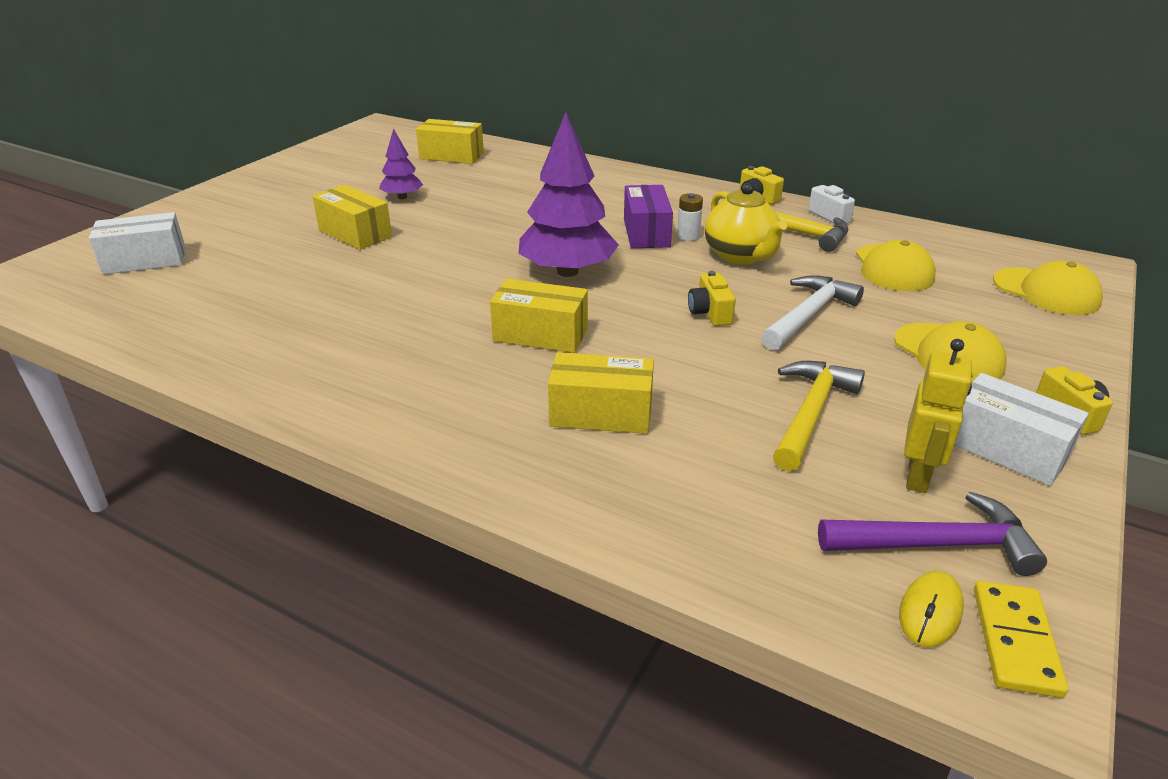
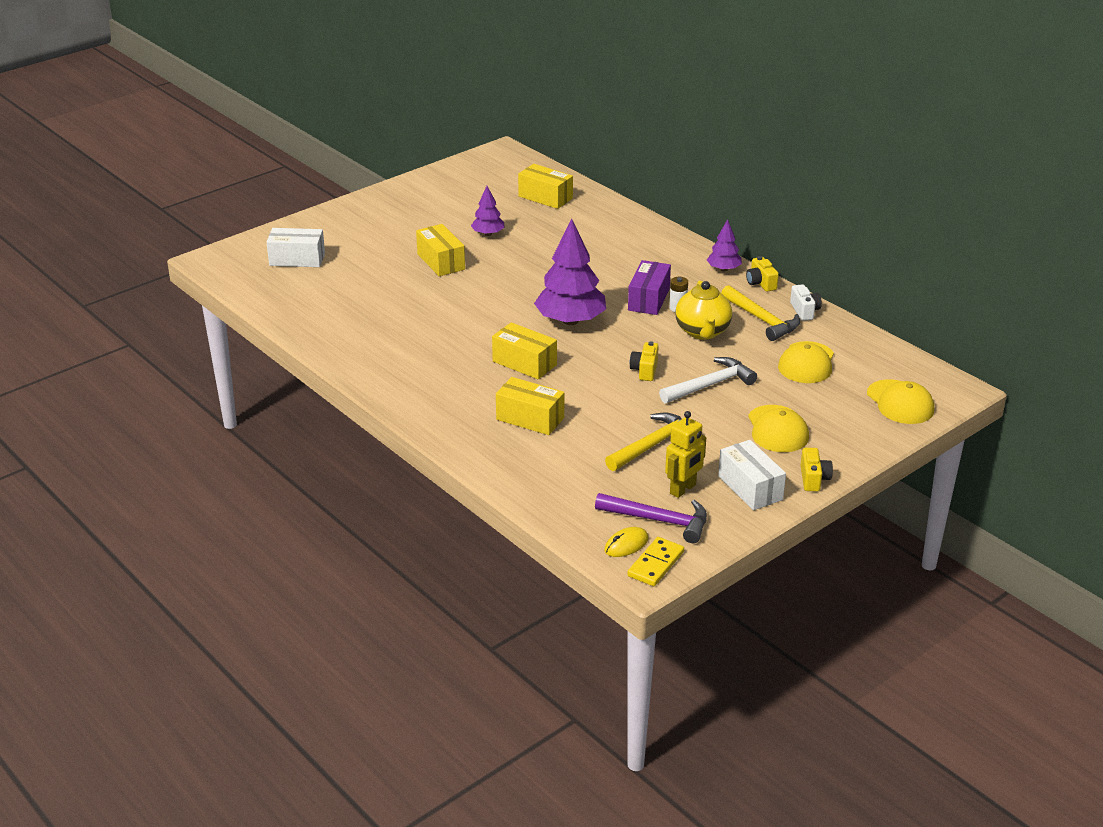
camera: 20 degrees right, 0 degrees up
(704, 191) = (723, 269): none -> purple tree

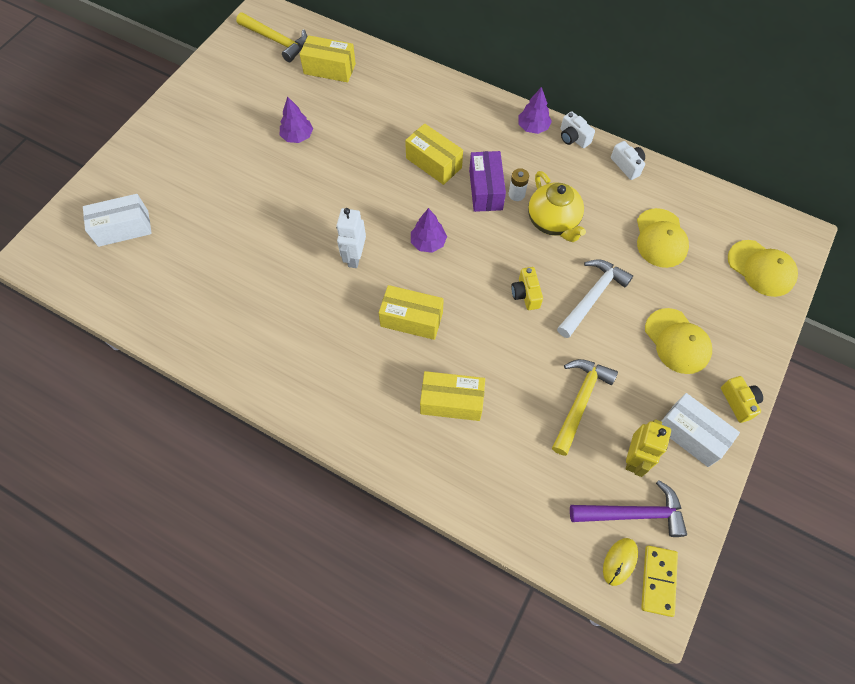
camera: 20 degrees left, 30 degrees up
(441, 262) = (269, 191): yellow box -> yellow box (433, 163)
(495, 316) = (354, 257): none -> white robot
(570, 321) = (428, 243): purple tree -> purple tree, size x0.52
(760, 283) = (573, 138): yellow camera -> white camera
(762, 320) = (597, 189): yellow hammer -> yellow hammer (276, 41)

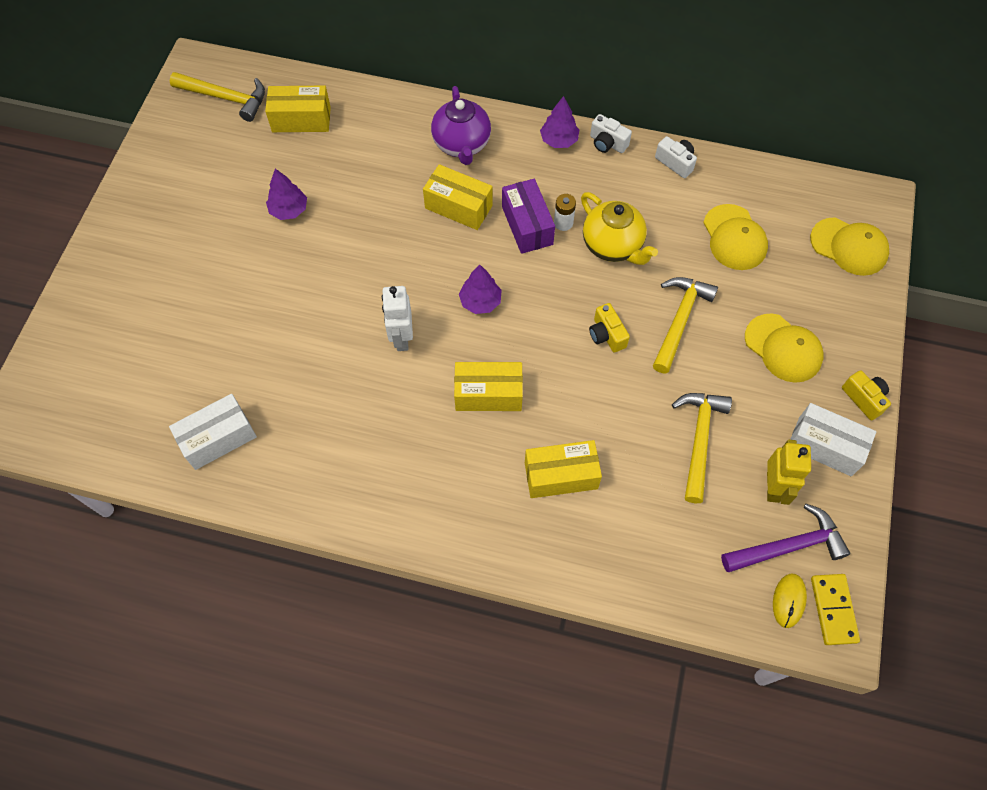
camera: 15 degrees left, 0 degrees up
(123, 228) = (113, 368): white box -> white box (218, 438)
(451, 114) = (462, 145): none -> purple teapot
(592, 296) = (679, 320): white hammer -> yellow hammer

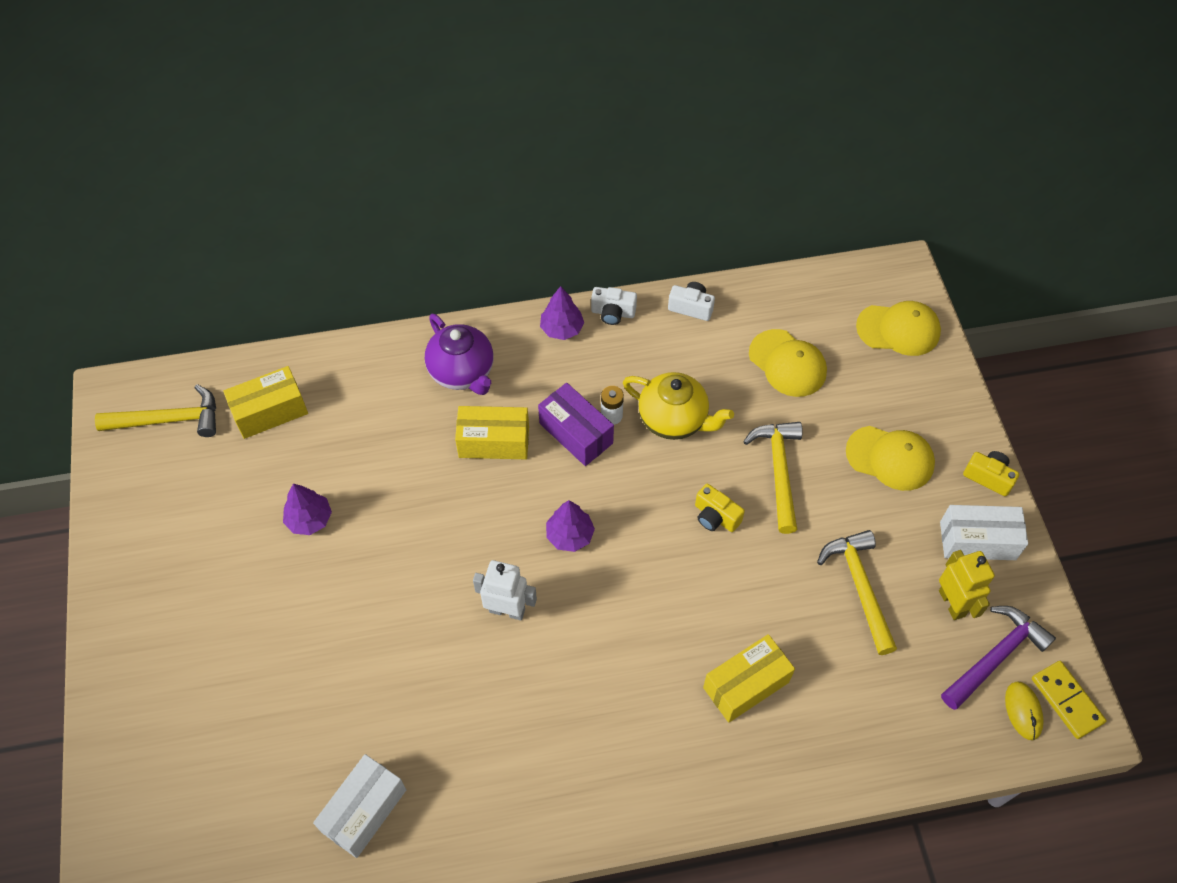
camera: 25 degrees left, 5 degrees down
(401, 338) = (507, 610): white robot -> white robot turned 135 degrees clockwise
(488, 394) = (629, 631): yellow box -> none

